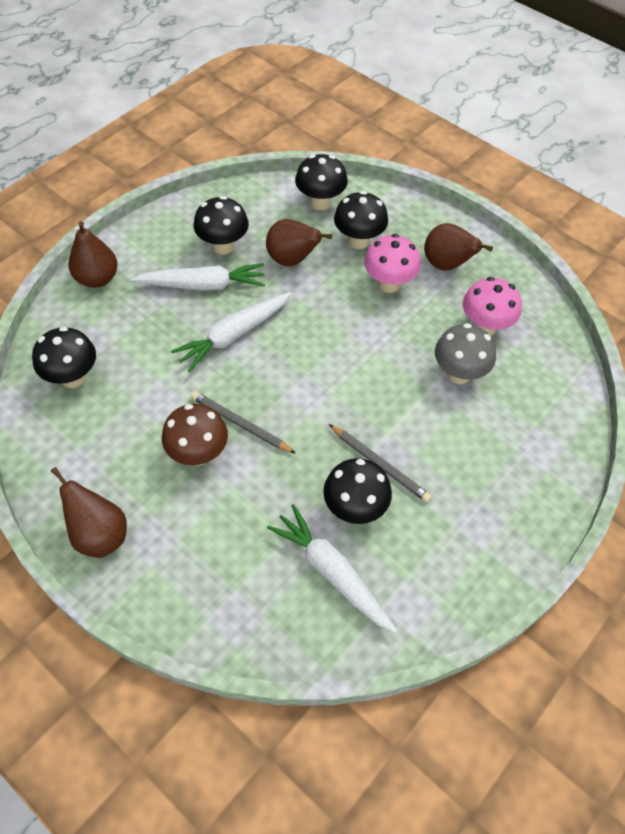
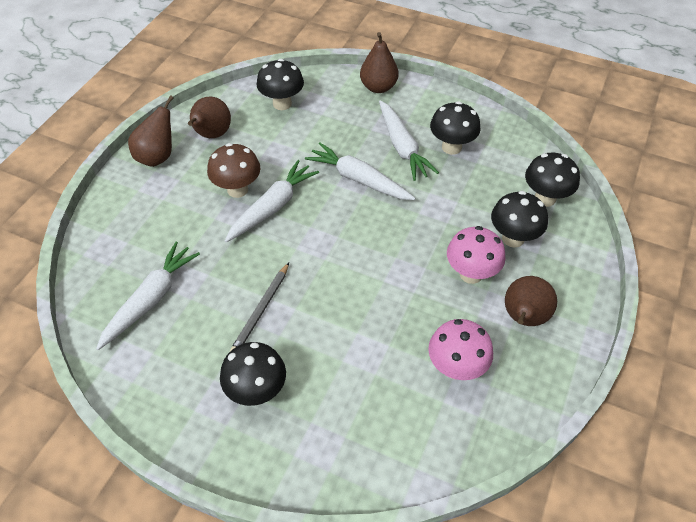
camera: 75 degrees right, 5 degrees down
(241, 424) = (272, 207): grey pencil -> white carrot
(292, 260) = (461, 196): brown pear -> brown pear (212, 135)
(355, 508) = (213, 301): black mushroom -> black mushroom (257, 391)
(458, 373) = (385, 354): grey mushroom -> none

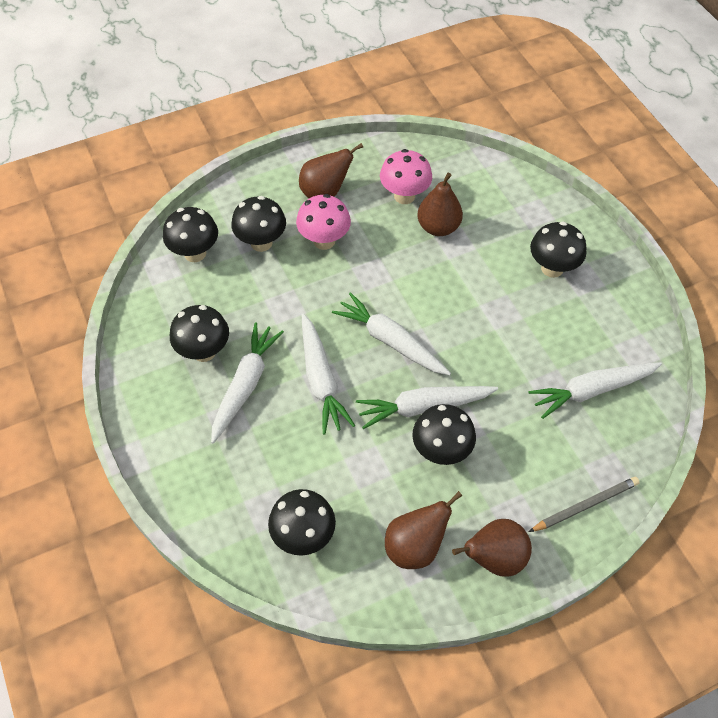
camera: 140 degrees left, 5 degrees up
(237, 189) = (441, 451): brown mushroom -> black mushroom
(261, 310) = (506, 321): grey pencil -> grey pencil (585, 506)
(338, 234) = (390, 341): none -> white carrot
(378, 87) = (182, 478): brown pear -> brown pear (438, 227)

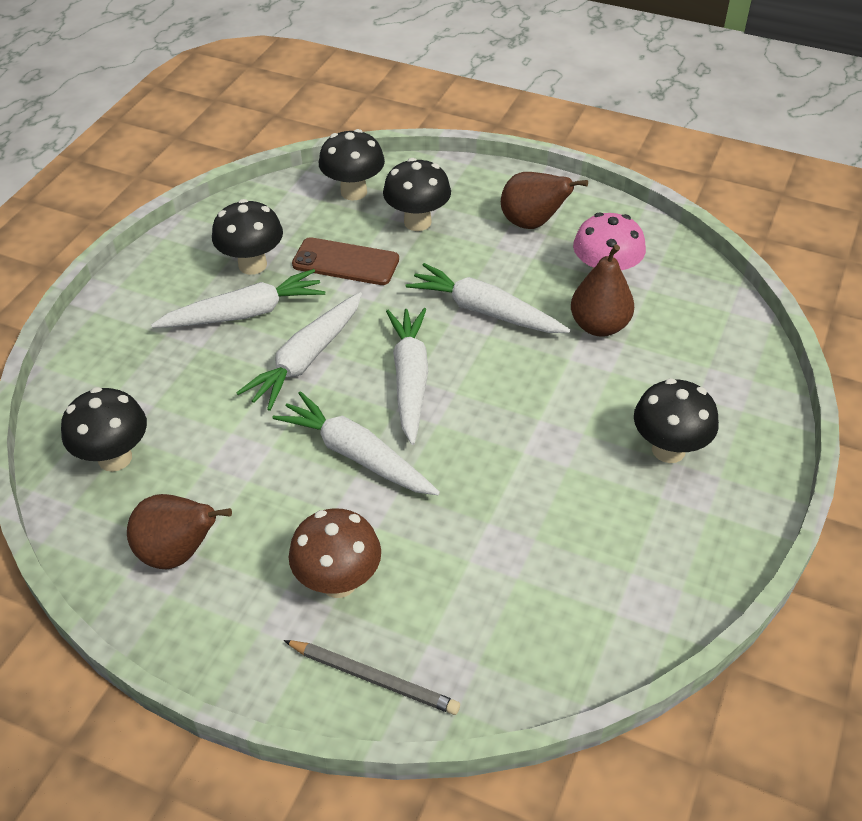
camera: 50 degrees right, 10 degrees down
(257, 302) = (346, 262): none -> brown phone
(324, 241) = (473, 259): pink mushroom -> none
(441, 451) = (316, 502): black mushroom -> none
(494, 558) = (224, 631): brown pear -> none
(508, 479) = (338, 582): none -> brown mushroom
(591, 390) = (540, 589): white carrot -> white carrot (485, 311)

